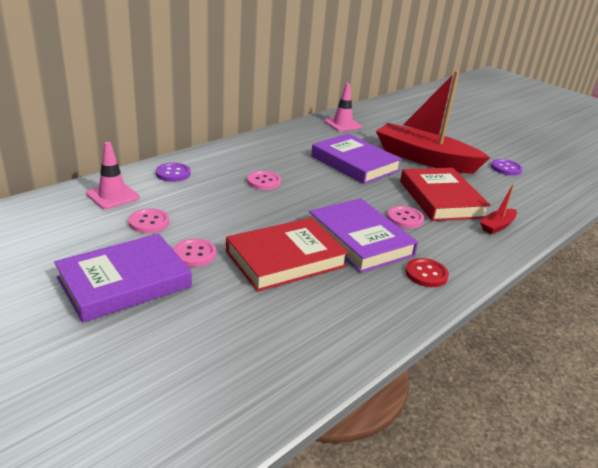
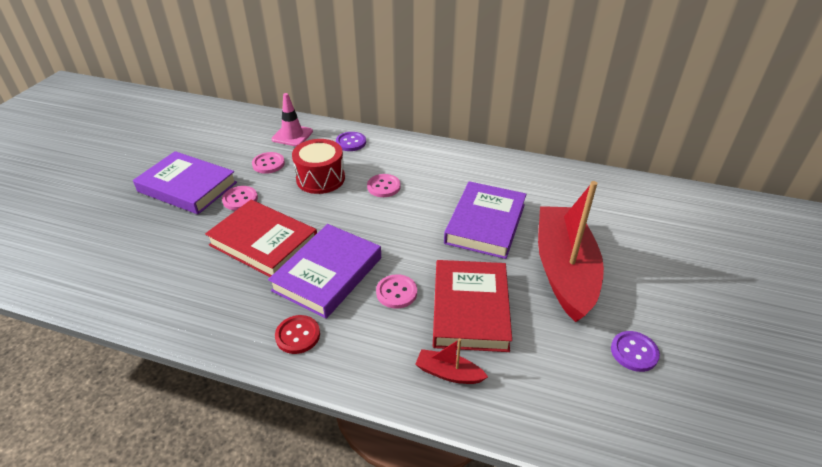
camera: 65 degrees right, 10 degrees up
(214, 204) = (320, 178): none -> red drum
(342, 124) = (575, 186): pink traffic cone -> none
(441, 199) = (470, 309): red book -> red book turned 45 degrees counterclockwise

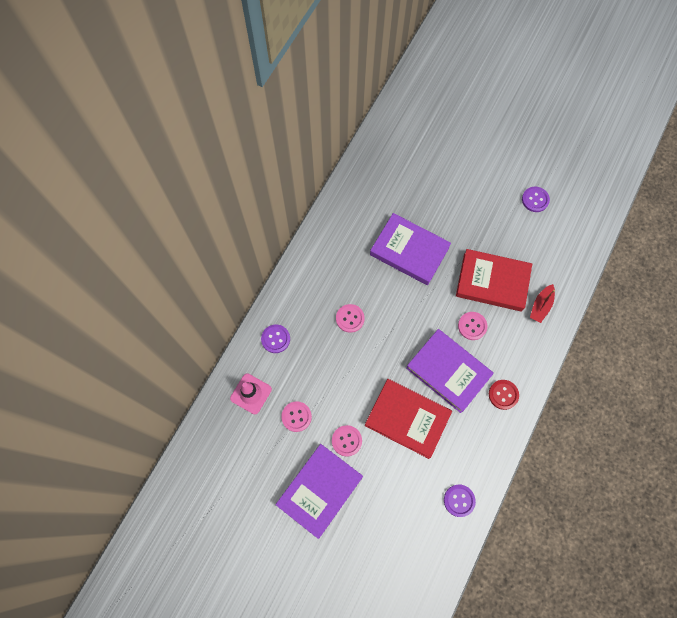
camera: 80 degrees left, 30 degrees up
(152, 300) = (459, 500): none -> purple button
(264, 243) = (407, 419): red book -> red book turned 75 degrees clockwise
(320, 178) = (328, 370): red drum -> none
(564, 270) = (464, 214): red boat -> none

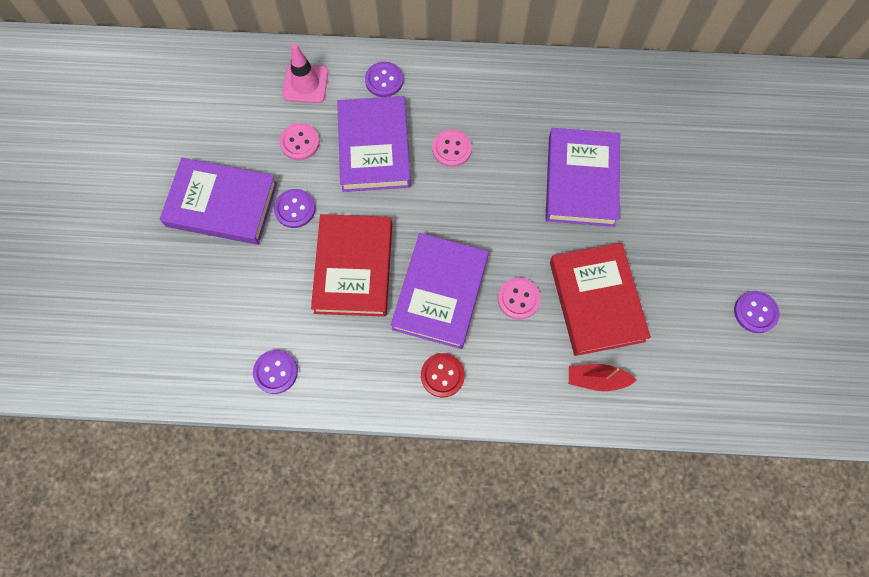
camera: 65 degrees right, 0 degrees up
(325, 368) = (374, 147): none -> purple book
(346, 441) = (295, 209): pink button -> purple button

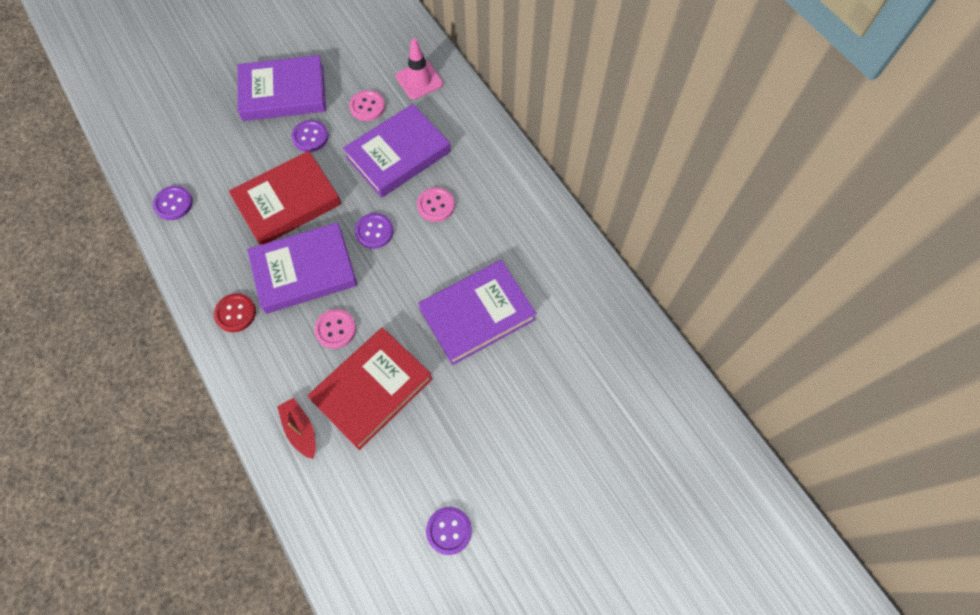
camera: 55 degrees right, 5 degrees down
(222, 204) = (283, 93): purple book -> purple book turned 75 degrees counterclockwise
(384, 80) = (461, 126): purple button -> purple button (374, 231)

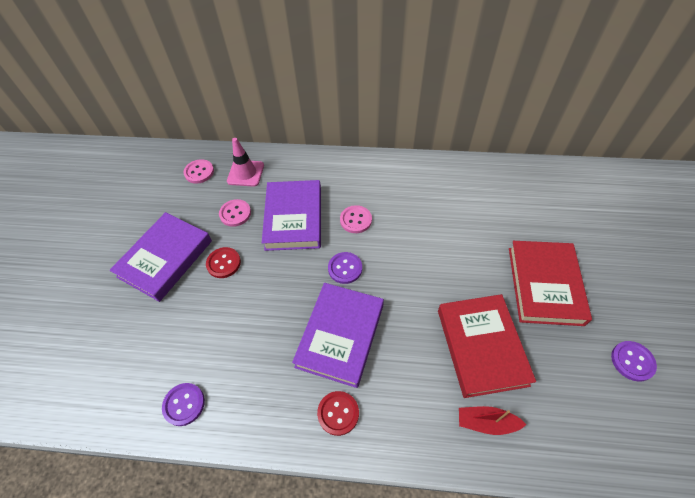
camera: 50 degrees left, 10 degrees down
(287, 202) = (266, 312): red book -> red book (544, 285)
(310, 137) = (223, 263): purple button -> red button
(335, 329) = (410, 343): pink button -> pink button (199, 172)
(477, 314) = (462, 245): purple book -> none

